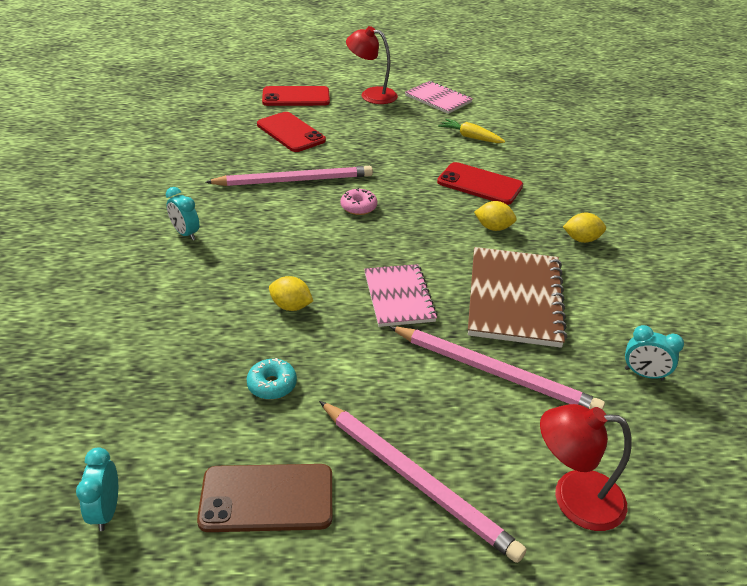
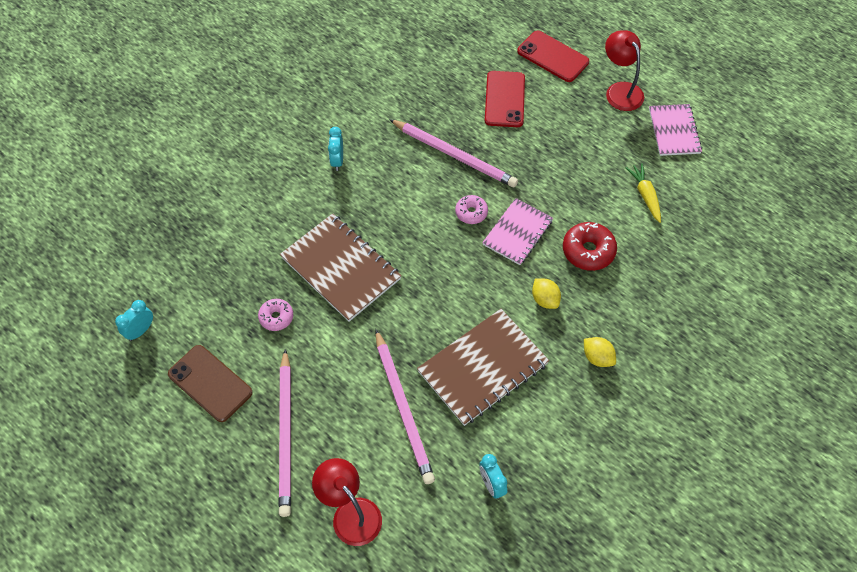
camera: 45 degrees right, 20 degrees up
(272, 385) = (276, 317): turquoise donut -> pink donut
(291, 306) = (341, 268): yellow lemon -> brown notebook
(398, 297) = (411, 310): pink notebook -> pink notebook (517, 232)
(479, 184) = (588, 251): red phone -> red donut

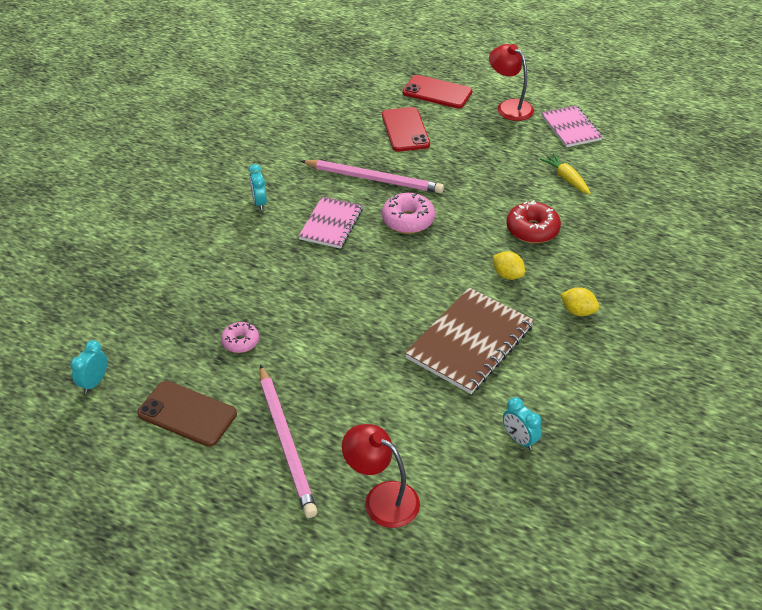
camera: 15 degrees left, 15 degrees down
(341, 268) = (294, 288): brown notebook -> none
(403, 407) = (402, 392): pink pencil -> none
(471, 213) = (408, 220): pink donut -> pink donut, size x1.60
(517, 232) = (459, 227): pink notebook -> pink notebook (331, 224)

